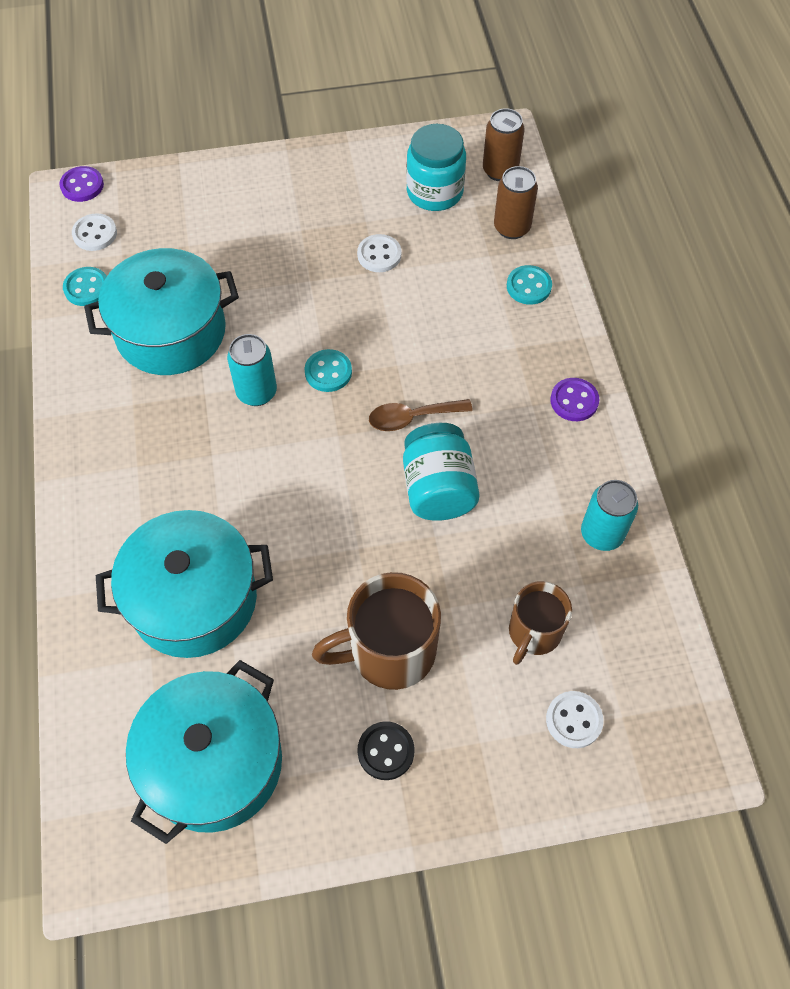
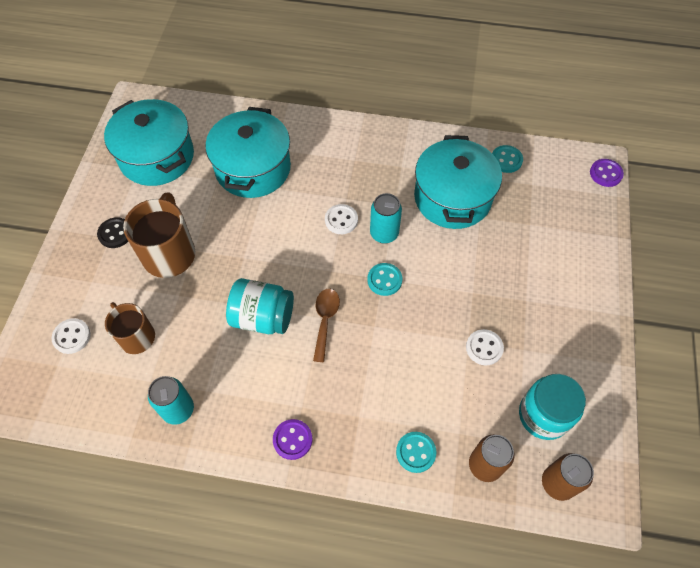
camera: 110 degrees right, 0 degrees up
(95, 234) = (555, 173): white button -> white button (341, 220)

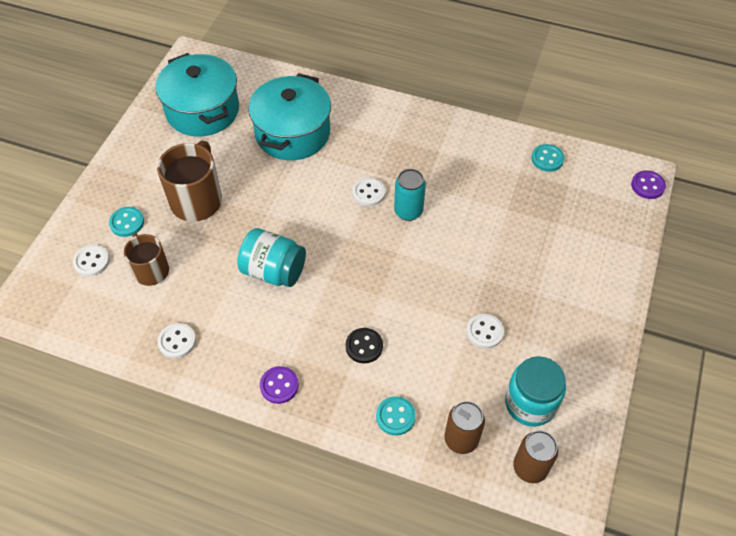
camera: 10 degrees right, 5 degrees down
(115, 233) = (150, 175): black button -> black button (364, 346)
(178, 409) = (177, 341): turquoise can -> white button
(325, 320) = (333, 283): brown spoon -> none
(384, 280) = (399, 254): turquoise button -> turquoise button (127, 223)
(452, 198) = (484, 187): turquoise pot -> none

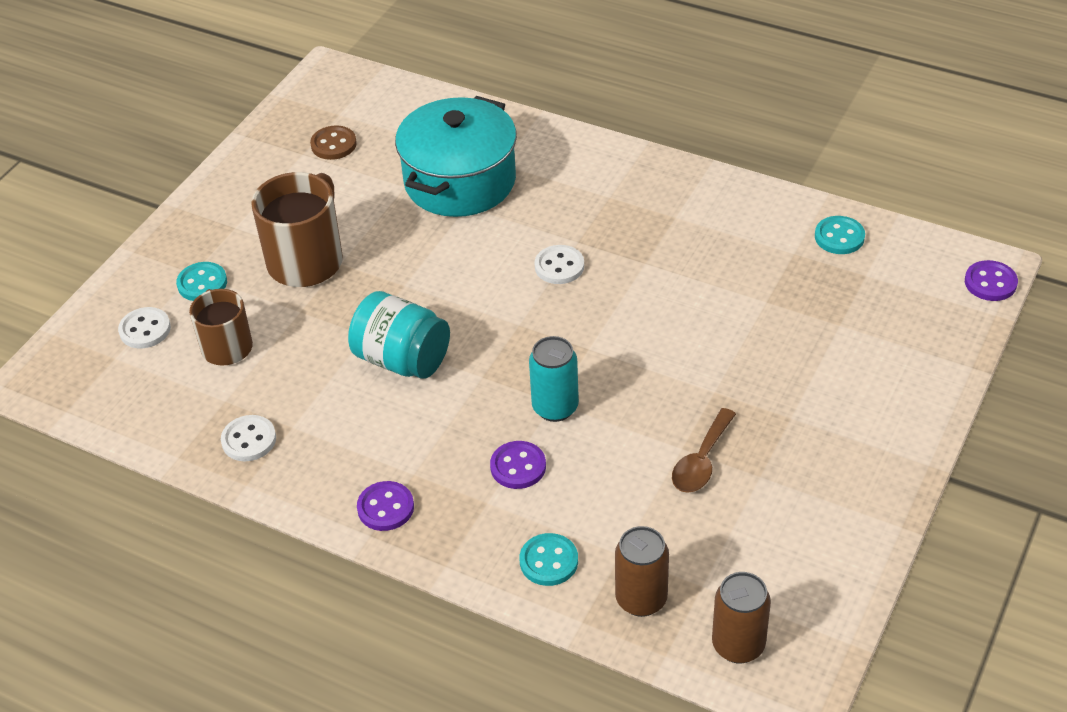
camera: 10 degrees right, 10 degrees down
(202, 110) = (333, 144): turquoise pot -> brown button
(364, 346) = (518, 467): black button -> purple button
(408, 211) = (614, 294): turquoise can -> turquoise can (555, 407)
(484, 332) = (701, 461): white button -> brown spoon
(530, 403) = (754, 561): turquoise jar -> none

